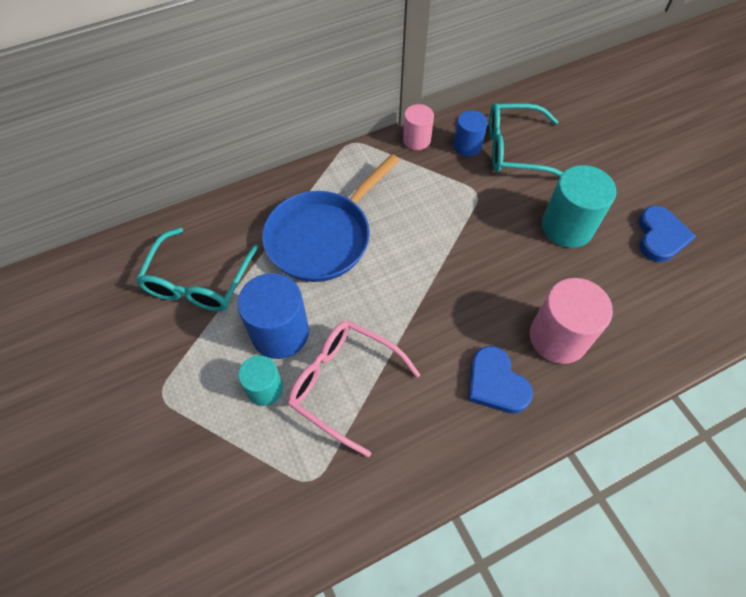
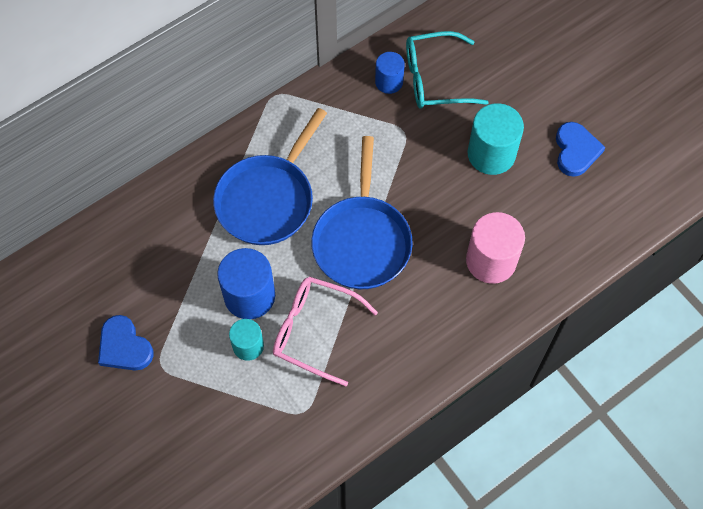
camera: 10 degrees left, 5 degrees up
(198, 282) = (163, 261): turquoise glasses -> none
(415, 293) = (362, 241): none -> blue pan
(416, 140) = (338, 82): pink cylinder -> none
(496, 383) = (442, 309): blue heart -> blue heart (124, 346)

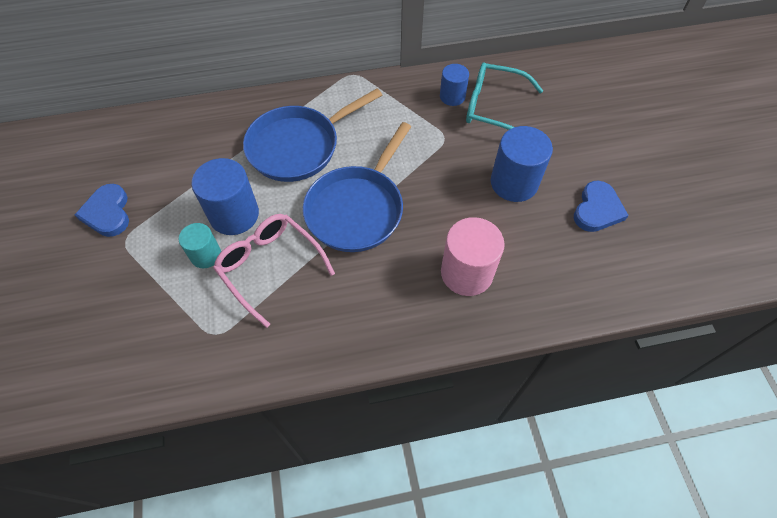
camera: 25 degrees right, 5 degrees down
(491, 154) = (514, 183): turquoise cylinder -> blue cylinder

